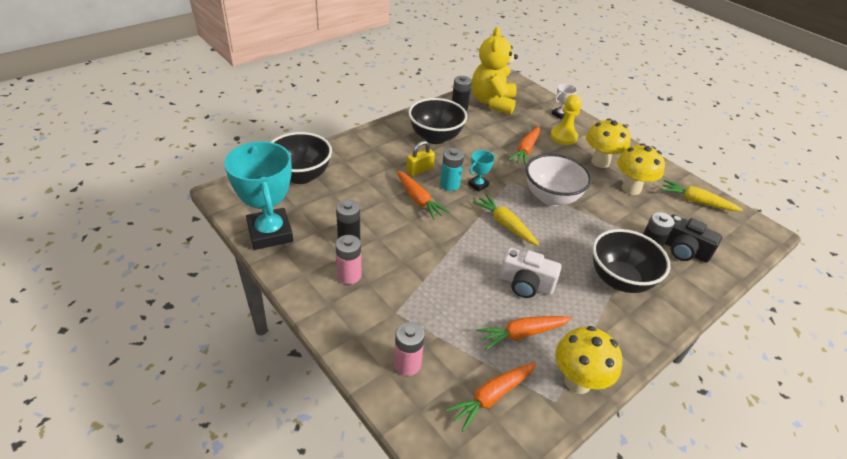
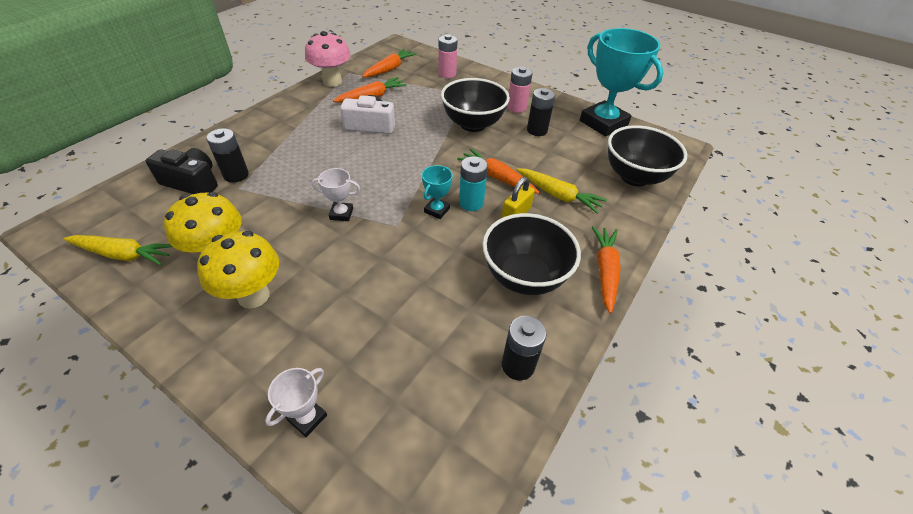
camera: 165 degrees right, 5 degrees up
(492, 102) = (459, 412): yellow teddy bear -> none
(505, 224) = (396, 170): yellow carrot -> yellow carrot (558, 195)
(525, 150) = (378, 288): orange carrot -> orange carrot (605, 271)
(551, 197) = (341, 214): white bowl -> white trophy
(563, 137) = (309, 342): yellow pawn -> none
(577, 381) = (332, 82): yellow mushroom -> pink mushroom
(619, 280) = (280, 143): black bowl -> black bowl (473, 124)

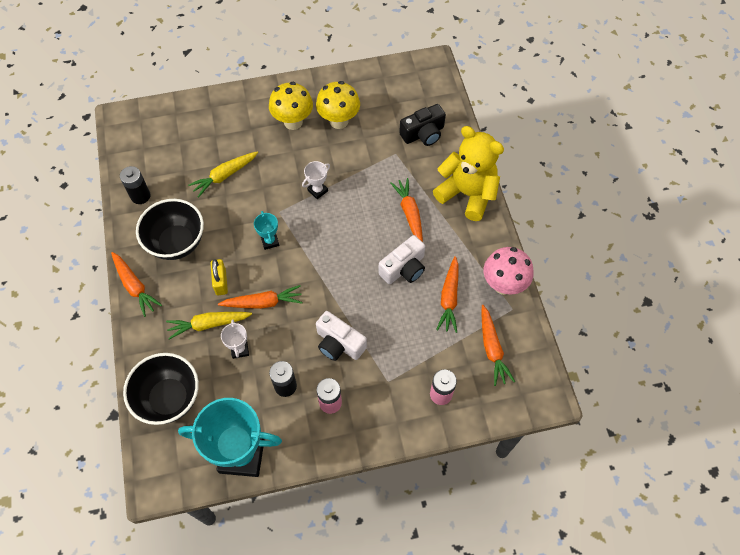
camera: 135 degrees right, 15 degrees up
(124, 255) = (378, 85): yellow carrot -> yellow carrot (224, 176)
(236, 175) = (411, 158): black battery -> none
(255, 127) = (467, 194): none -> yellow teddy bear
(307, 418) = (205, 110): white trophy -> white trophy (240, 349)
(309, 146) = (409, 213): none -> orange carrot
(471, 203) = (256, 265): turquoise battery -> none
(473, 124) = (339, 343): black bowl -> white camera

